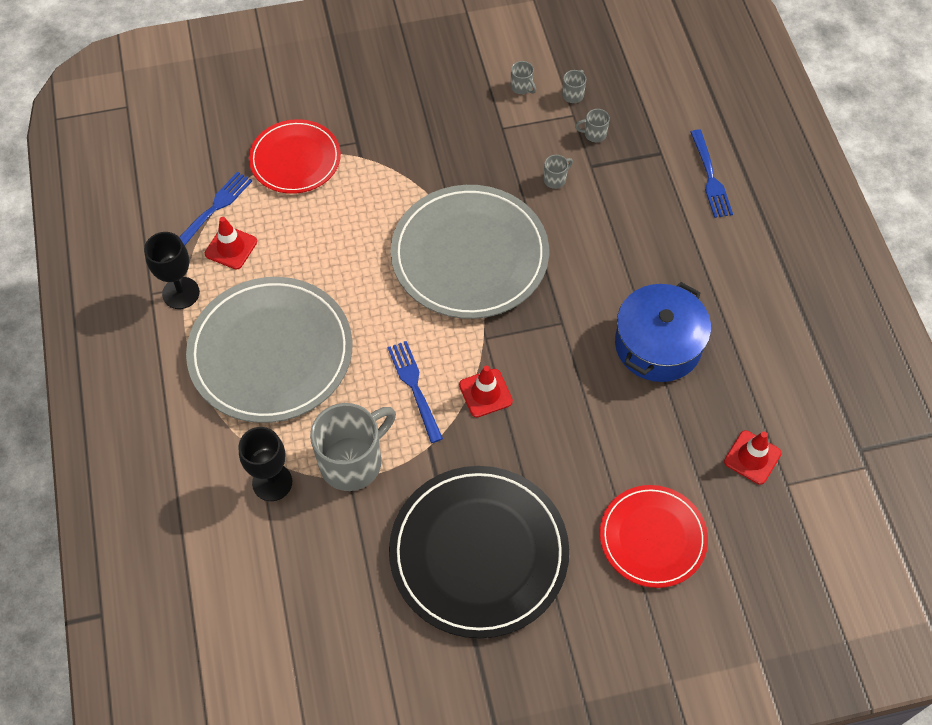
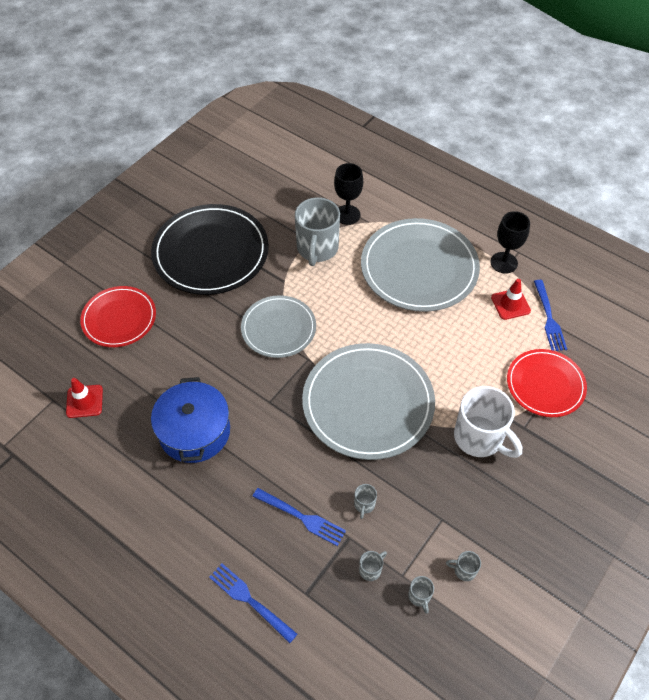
camera: 140 degrees right, 5 degrees down
(403, 160) = (480, 438): none -> white mug
(414, 387) = (322, 304): blue fork -> blue fork (301, 517)
(485, 393) = (278, 328): red traffic cone -> grey plate

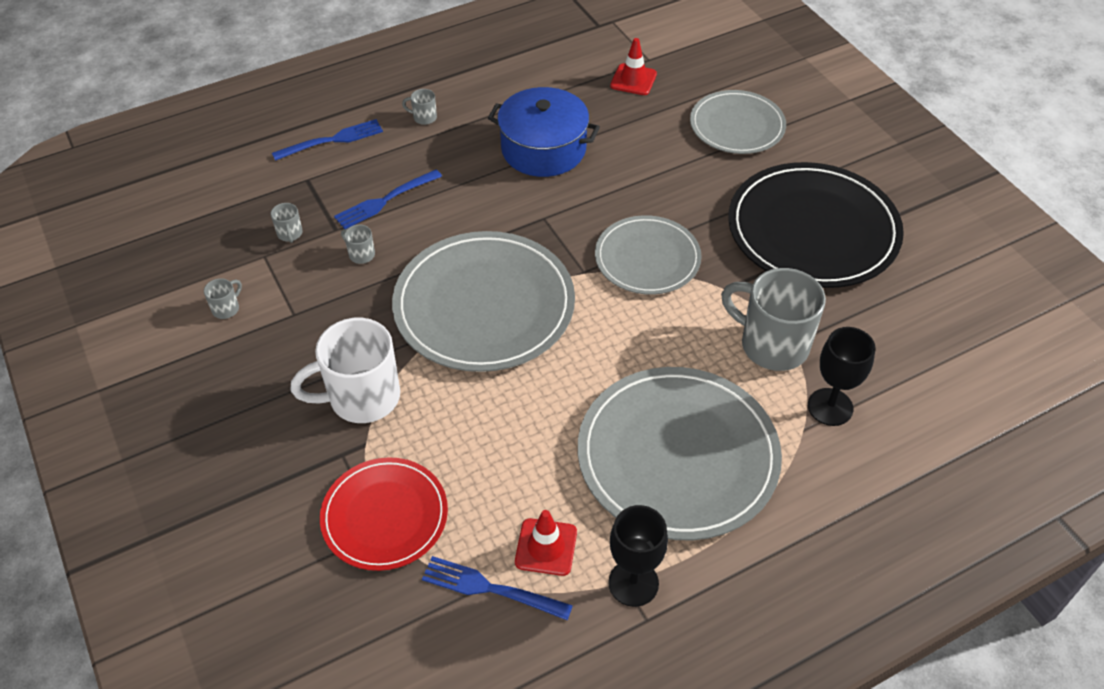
camera: 115 degrees right, 5 degrees down
(119, 318) = (737, 126): red plate -> grey plate
(419, 596) = (233, 261): grey mug -> grey mug (424, 117)

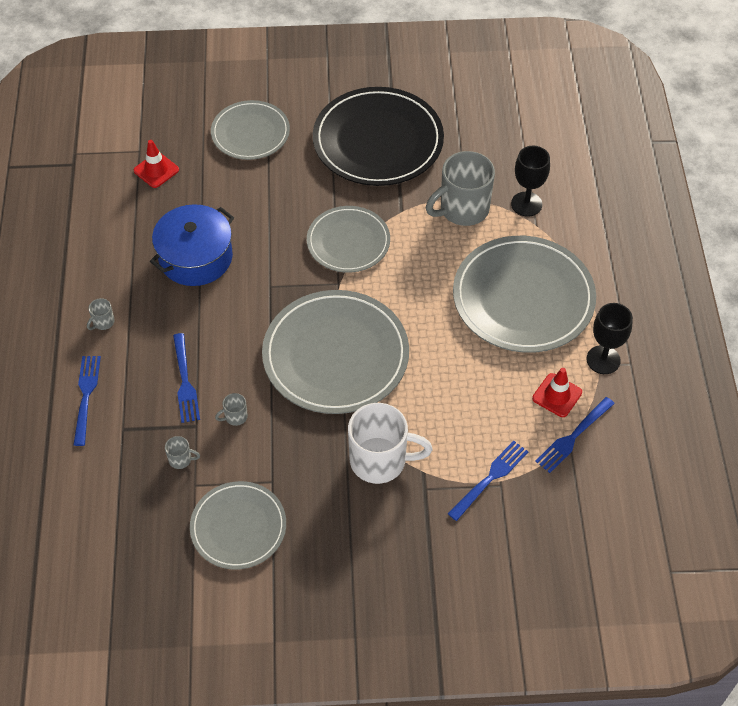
camera: 65 degrees left, 5 degrees up
(226, 308) = (238, 527): grey mug -> grey plate
(362, 397) = (380, 460): white mug -> white mug turned 90 degrees counterclockwise
(385, 516) = (490, 478): red plate -> blue fork

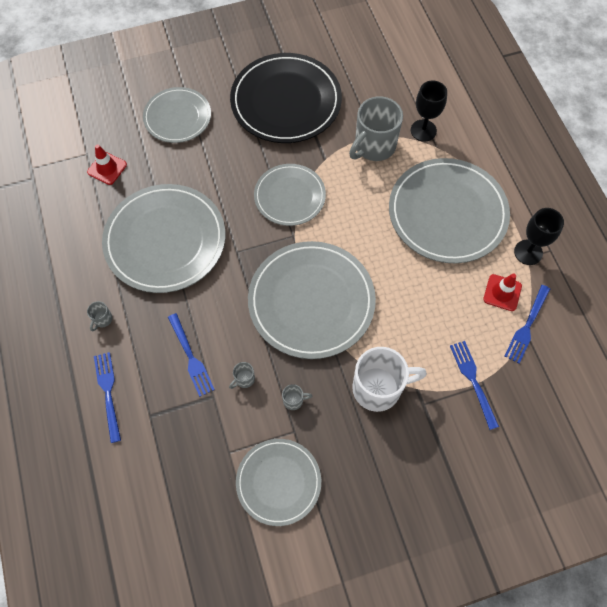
camera: 15 degrees left, 10 degrees up
(181, 459) = (209, 431): grey mug -> grey mug (294, 400)
(195, 257) = (165, 240): blue pot -> grey plate
(490, 478) = (473, 381): blue fork -> blue fork turned 45 degrees counterclockwise

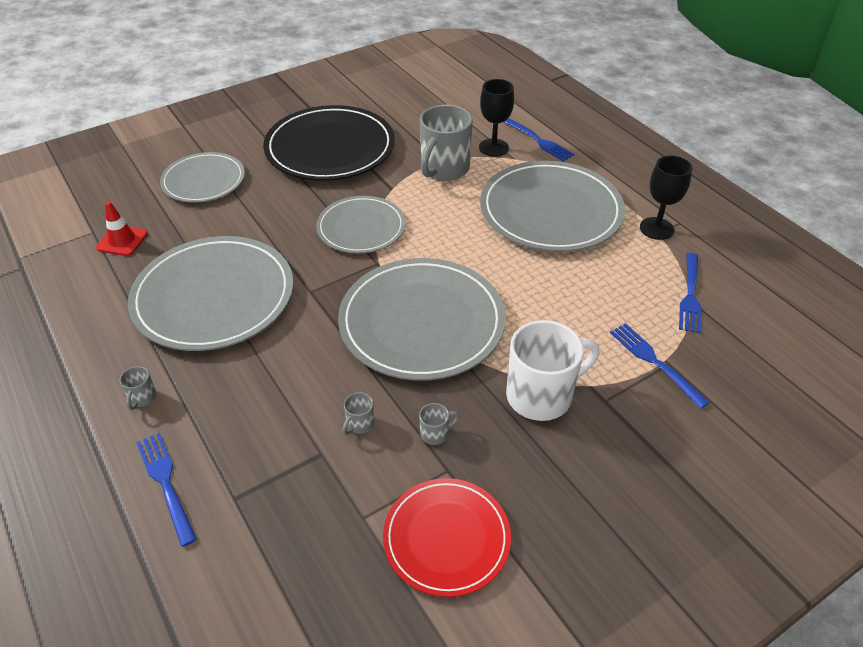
camera: 15 degrees left, 20 degrees down
(191, 357) = (278, 414): blue fork -> blue fork (538, 140)
(278, 482) = (446, 538): grey plate -> red plate
(502, 292) = (646, 270): red traffic cone -> none

